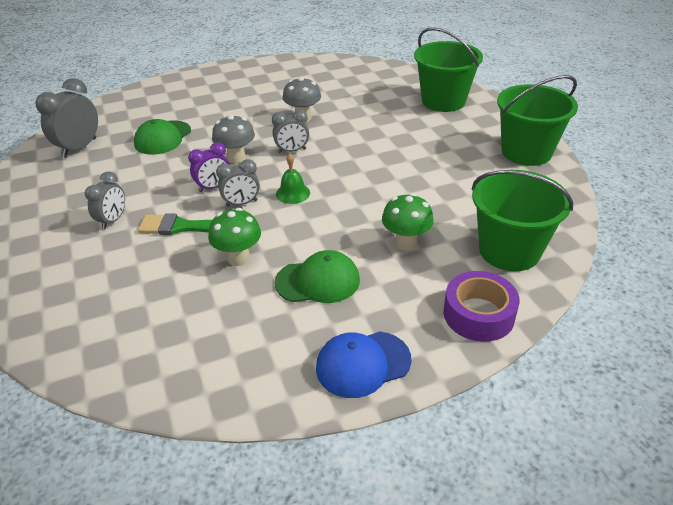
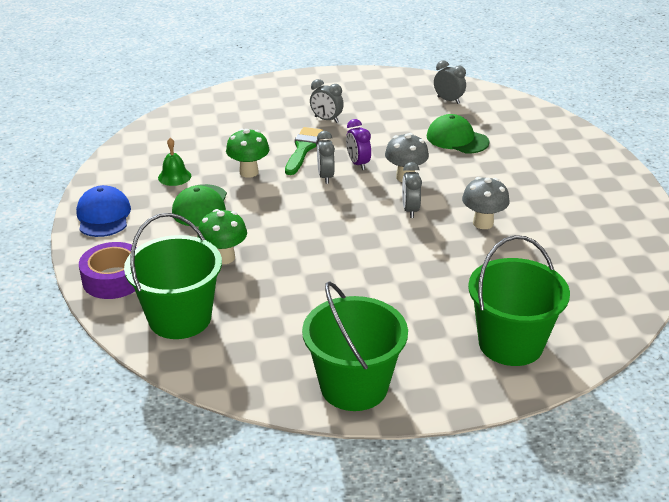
camera: 100 degrees right, 5 degrees down
(79, 148) = (448, 100): grey clock -> grey clock, size x0.63
(293, 193) = (330, 204): green bell -> green bell (174, 176)

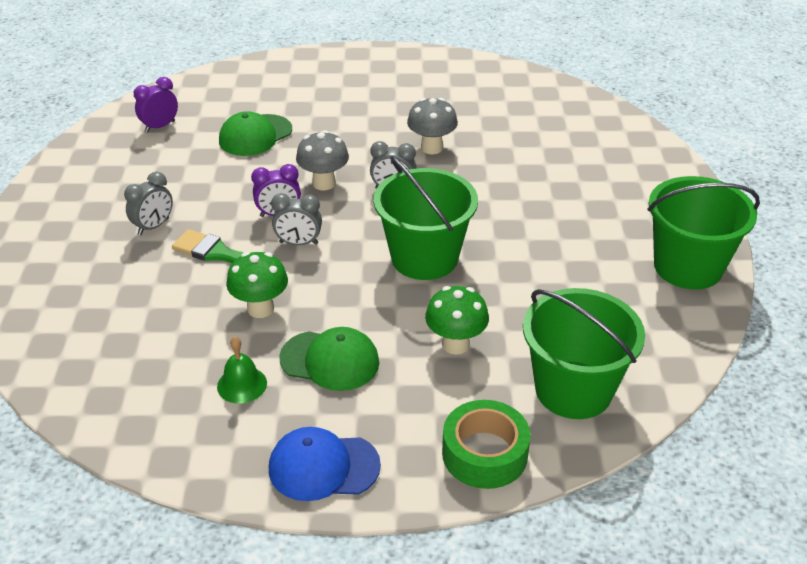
camera: 80 degrees left, 5 degrees up
(113, 279) = (484, 454): purple tape -> green tape
(448, 100) = (160, 126): grey clock -> purple clock
(510, 344) = (626, 166): green bucket -> green bucket (424, 258)

